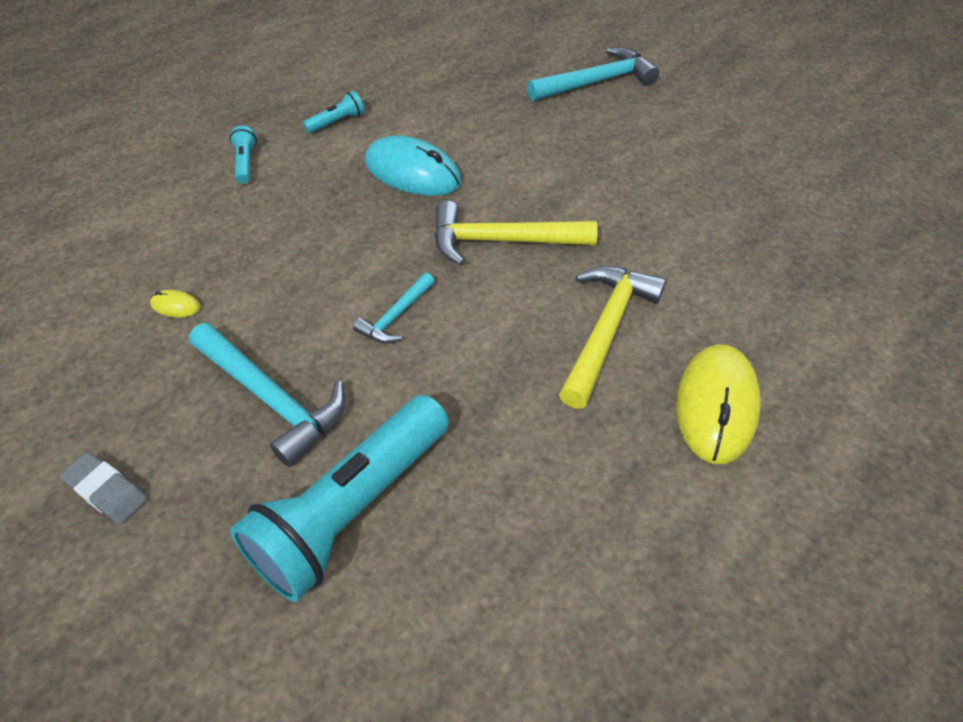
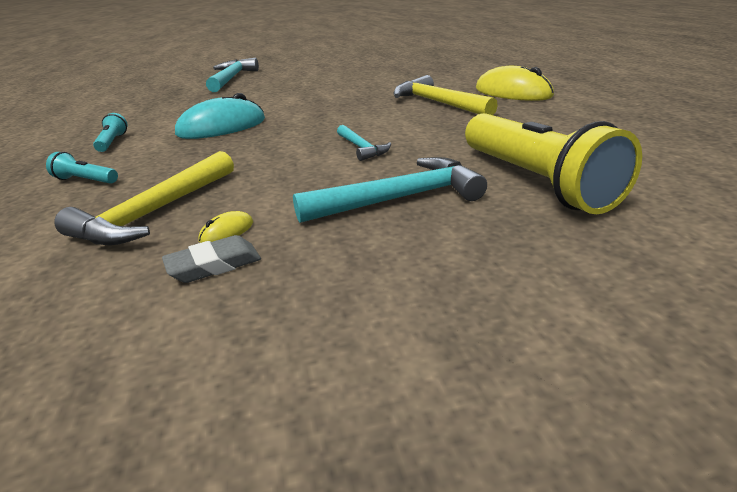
camera: 60 degrees left, 20 degrees down
(107, 491) = (448, 293): grey eraser -> grey eraser (214, 265)
(352, 509) = (536, 182): turquoise flashlight -> yellow flashlight
(502, 241) = (332, 114): yellow hammer -> yellow hammer (155, 212)

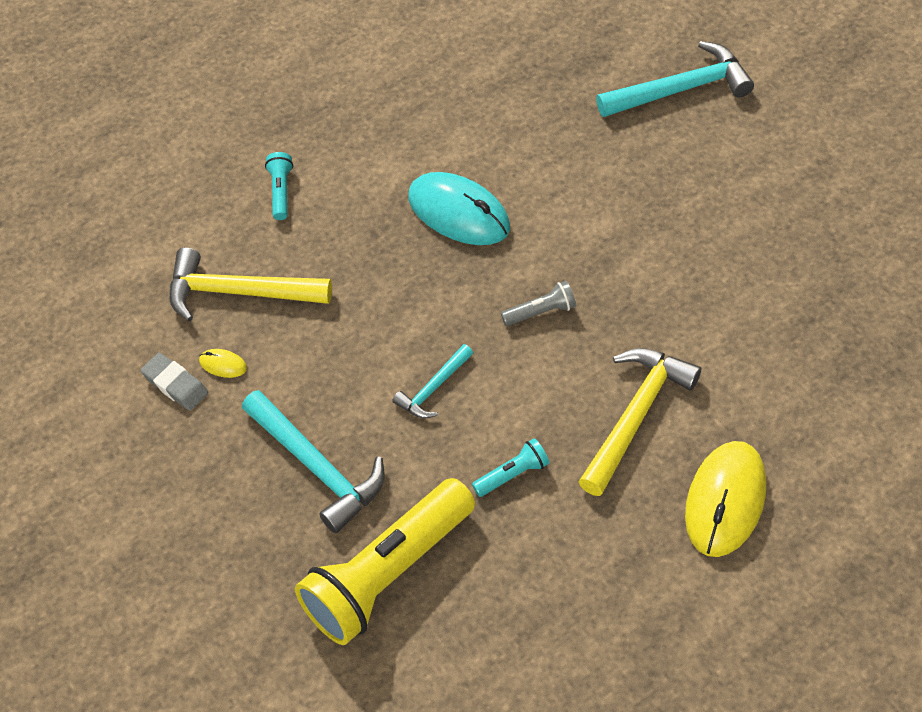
camera: 70 degrees right, 25 degrees up
(112, 142) = (378, 138): turquoise flashlight -> turquoise flashlight (512, 474)
(334, 115) = (541, 312): none -> grey flashlight

